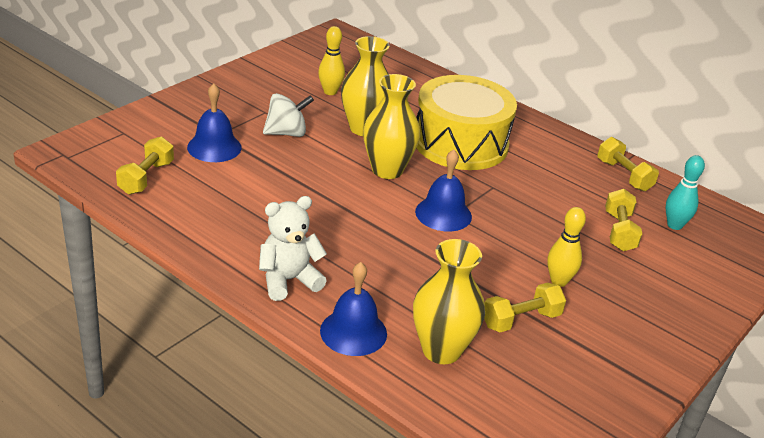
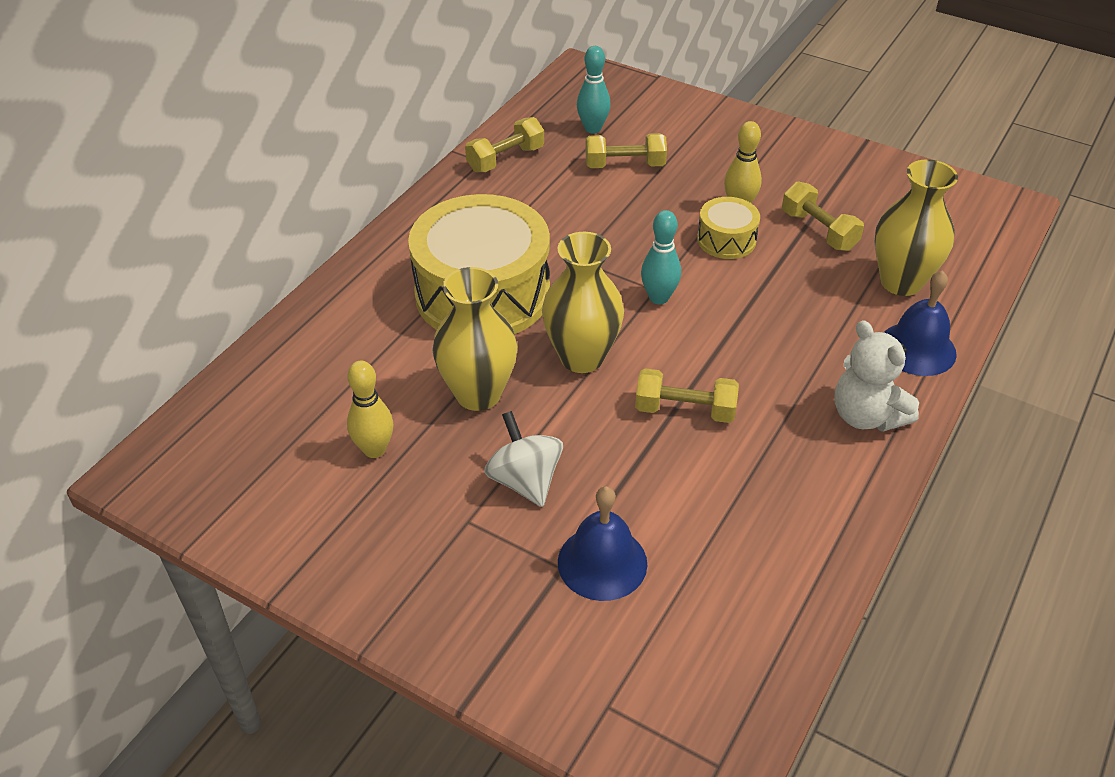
camera: 95 degrees left, 10 degrees up
(146, 178) = (726, 628): yellow dumbbell -> yellow dumbbell (685, 410)
(443, 214) = (658, 298): blue bell -> turquoise bowling pin
(511, 263) = (726, 240): none -> yellow drum

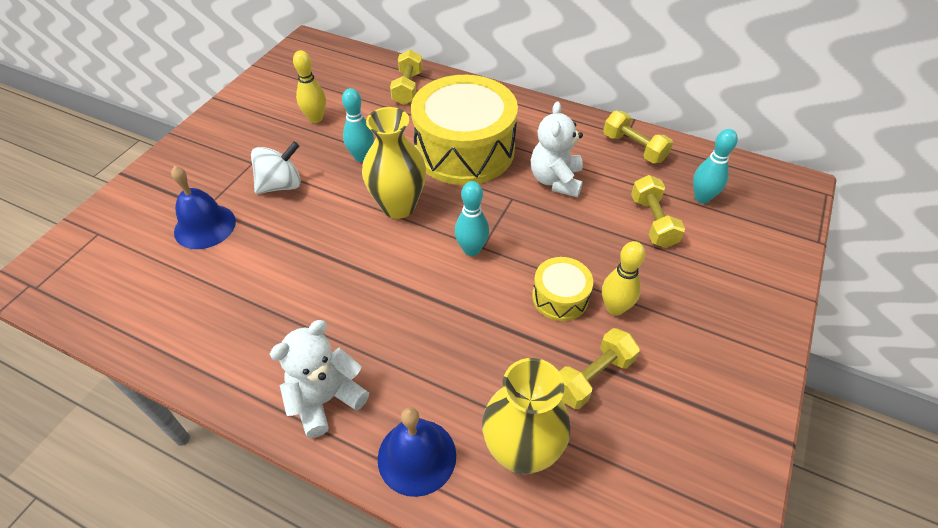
camera: 85 degrees right, 5 degrees up
(478, 394) = (362, 157): yellow vase -> turquoise bowling pin
(552, 223) = (555, 180): none -> white teddy bear
(685, 410) = (340, 268): yellow dumbbell -> yellow dumbbell (408, 88)

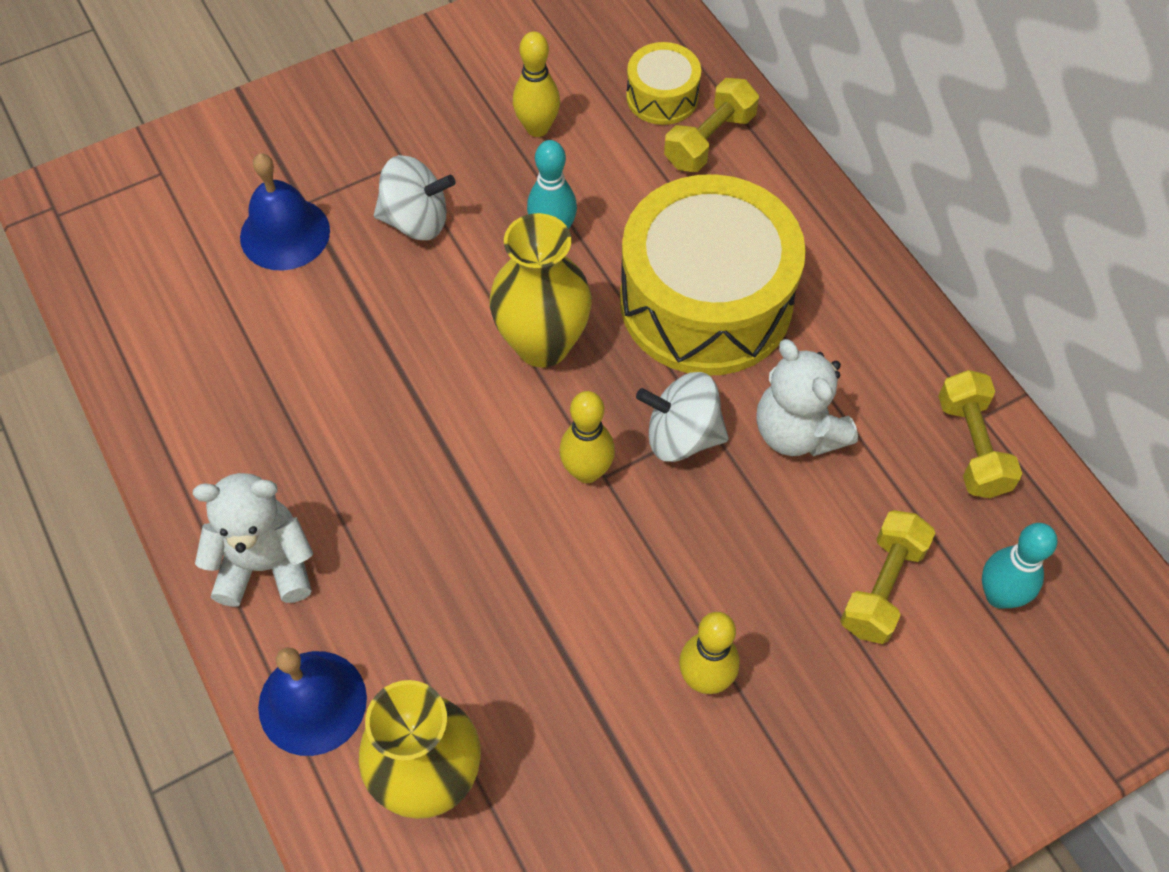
camera: 35 degrees right, 10 degrees up
(471, 249) = (587, 471): turquoise bowling pin -> yellow bowling pin
(504, 209) = (682, 436): none -> white spinning top
(555, 180) = (797, 432): white teddy bear -> white teddy bear turned 75 degrees counterclockwise
(560, 297) = (645, 616): yellow drum -> yellow drum (662, 97)
(593, 377) = (593, 750): yellow dumbbell -> none

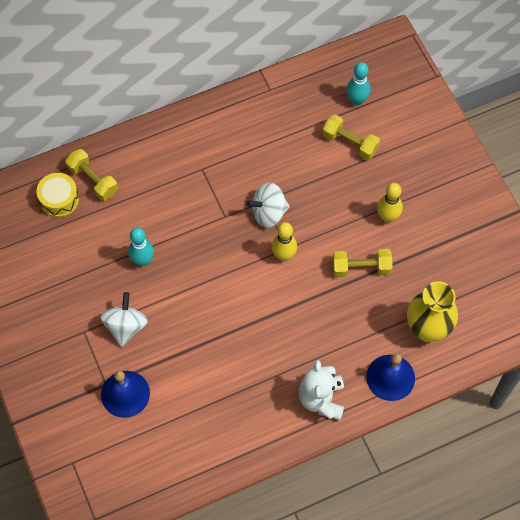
camera: 85 degrees left, 5 degrees up
(537, 128) = (71, 263): yellow bowling pin -> none
(542, 344) = (211, 269): yellow vase -> none
(682, 436) = (268, 213): white spinning top -> white spinning top turned 60 degrees clockwise
(706, 301) = (194, 194): yellow drum -> none
(797, 432) = (271, 164): white teddy bear -> none
(972, 446) = (285, 96): yellow dumbbell -> yellow dumbbell (361, 268)

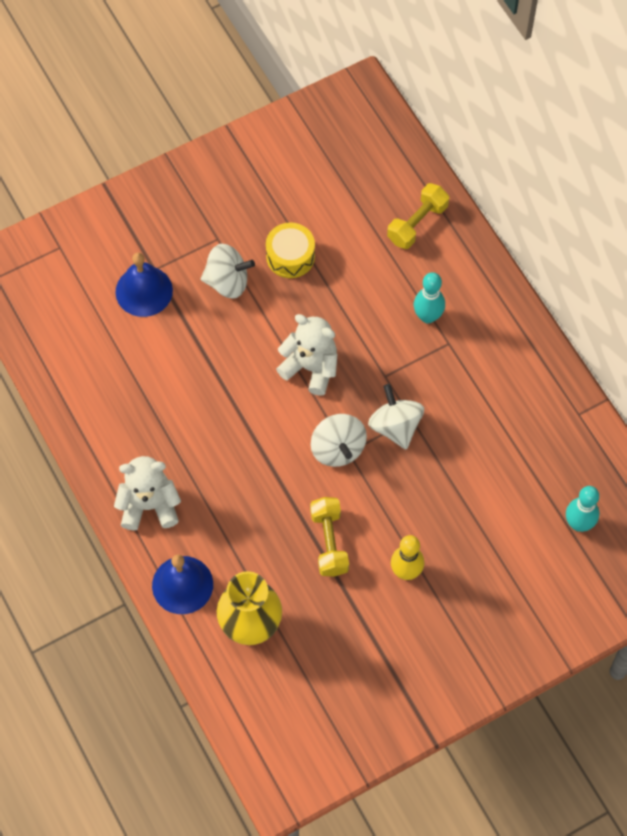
camera: 85 degrees right, 0 degrees up
(59, 199) = (386, 191): yellow drum -> yellow drum (290, 256)
(143, 260) = (315, 290): turquoise bowling pin -> turquoise bowling pin (428, 316)
(211, 269) = (310, 367): none -> white teddy bear
(284, 255) = (338, 449): yellow bowling pin -> white spinning top
(350, 143) = (511, 519): yellow dumbbell -> none

